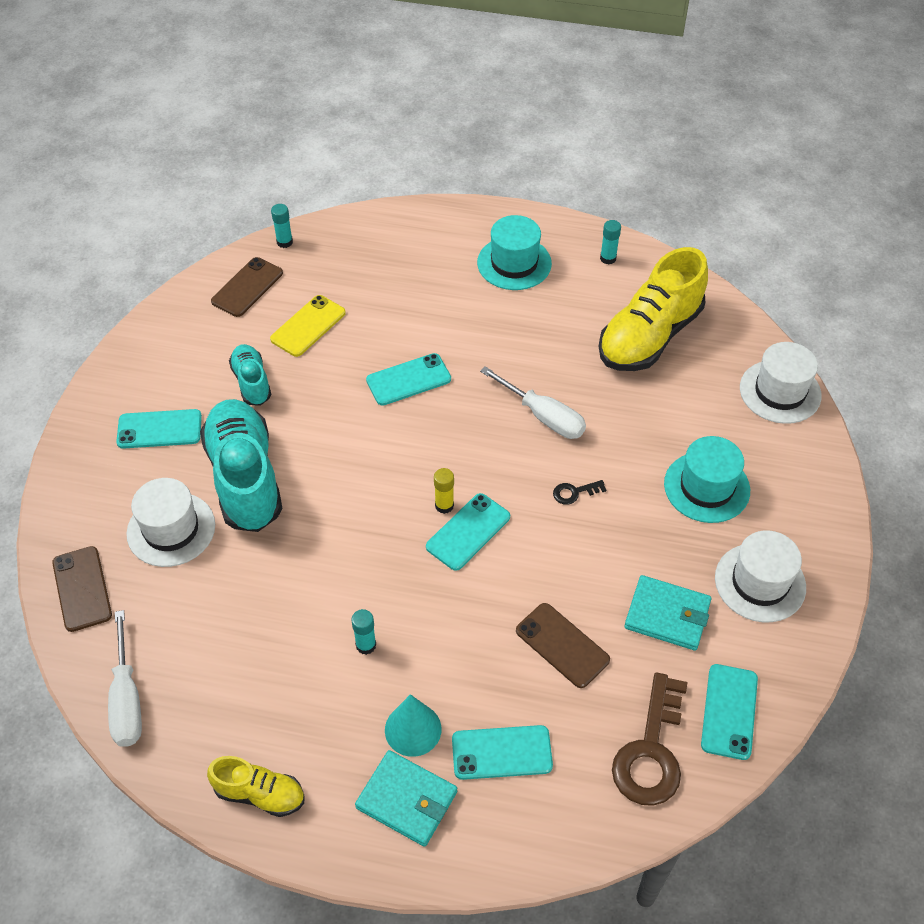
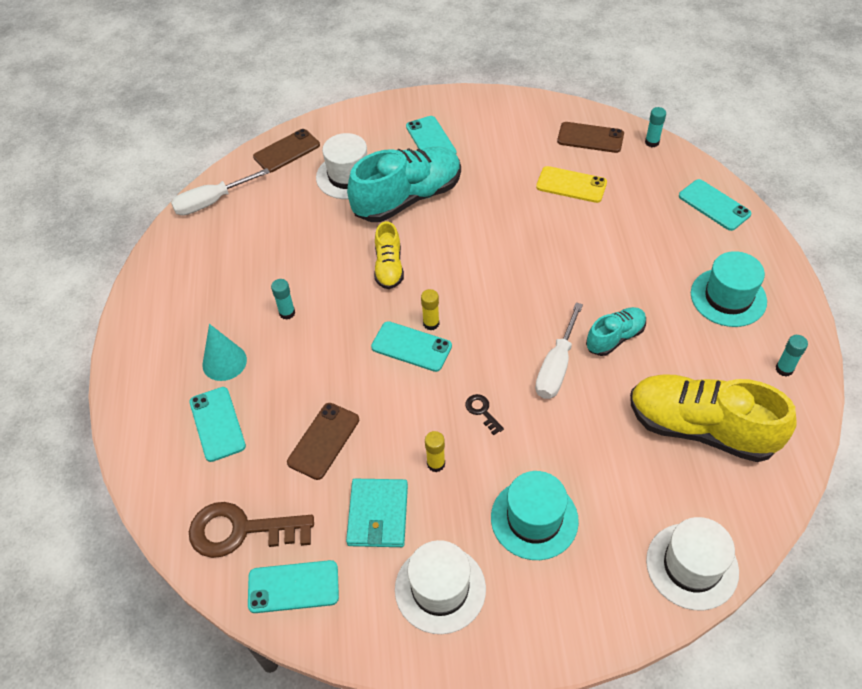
camera: 75 degrees right, 0 degrees up
(252, 382) = (497, 172): turquoise shoe -> turquoise shoe (615, 338)
(260, 794) = (157, 291): yellow shoe -> yellow shoe (389, 267)
(406, 800) = (167, 375): turquoise wallet -> none
(408, 380) = (549, 263): turquoise phone -> turquoise phone (714, 205)
(623, 549) = (436, 464): none -> yellow glue stick

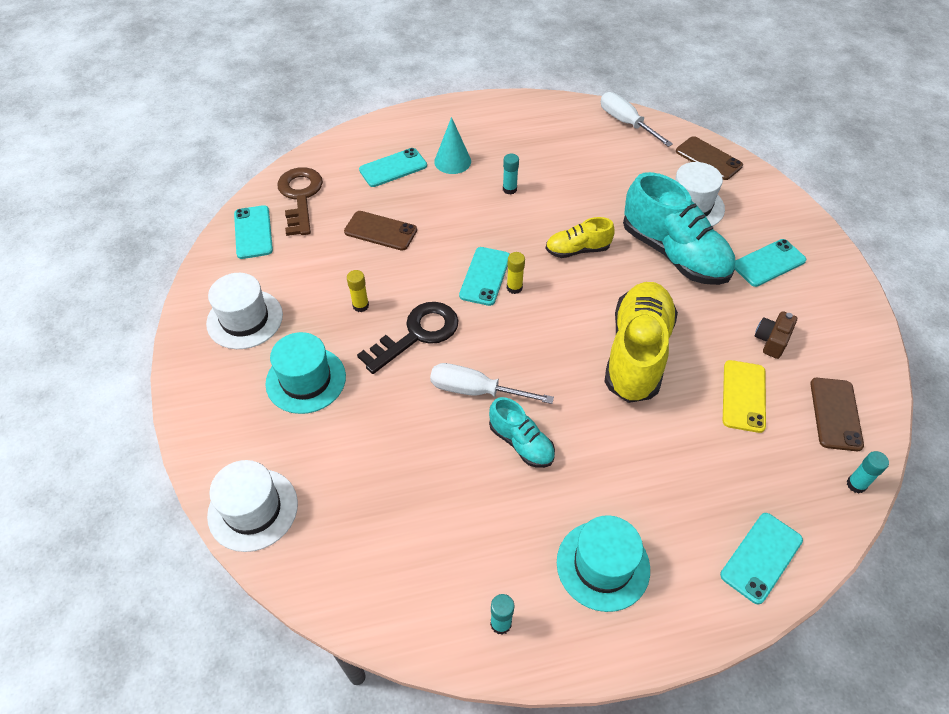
camera: 80 degrees right, 0 degrees up
(378, 514) = (312, 273): turquoise wallet -> none
(482, 411) = (417, 334): black key -> black key, size x2.29
(516, 157) = (771, 341): none -> brown camera
(700, 428) = (410, 524): yellow shoe -> yellow shoe (637, 353)

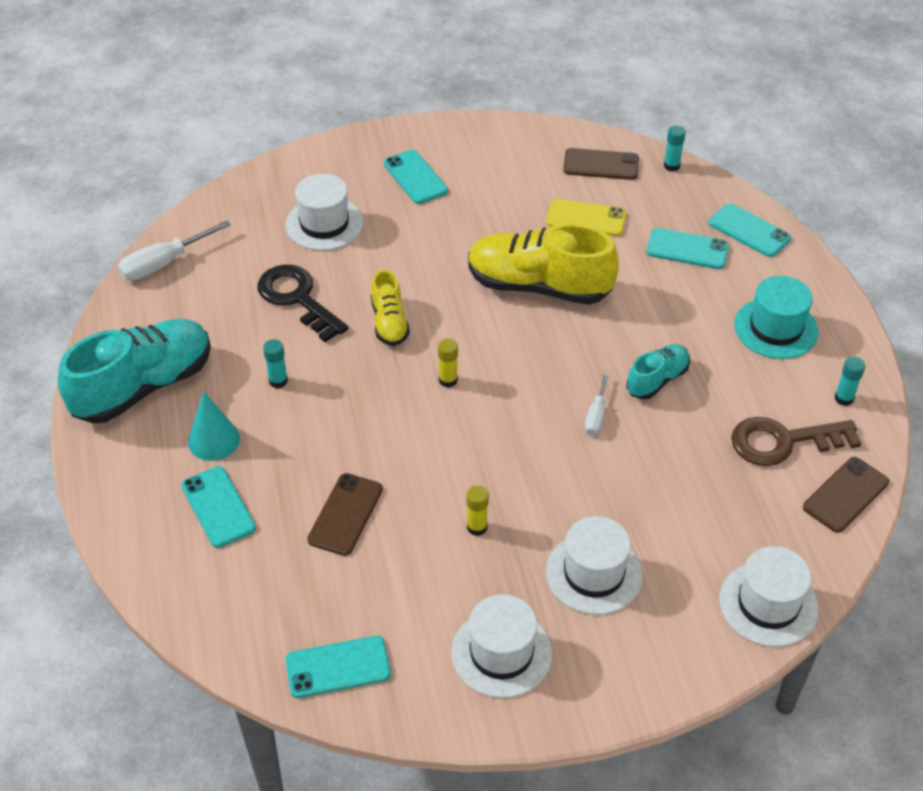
camera: 90 degrees left, 5 degrees down
(300, 197) = (267, 616): brown key -> brown key (783, 442)
(306, 380) = (594, 573): turquoise hat -> white hat
(417, 334) = (520, 468): black key -> black key (297, 298)
(476, 391) = (596, 415): white screwdriver -> white screwdriver, size x0.60
(485, 276) = (429, 407): turquoise phone -> turquoise phone (687, 249)
(674, 254) = (399, 245): turquoise shoe -> turquoise shoe (144, 387)
(708, 158) = (244, 200): brown phone -> brown phone (845, 495)
(771, 341) = (519, 191): brown camera -> none

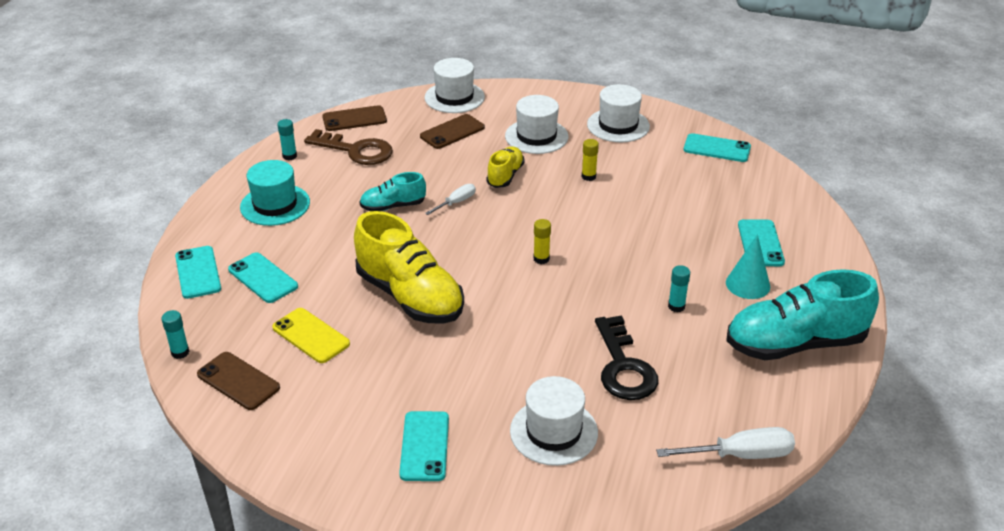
camera: 150 degrees left, 10 degrees down
(345, 514) = (671, 210): brown phone -> brown phone (452, 132)
(389, 323) = (556, 316): yellow shoe -> yellow shoe (505, 176)

